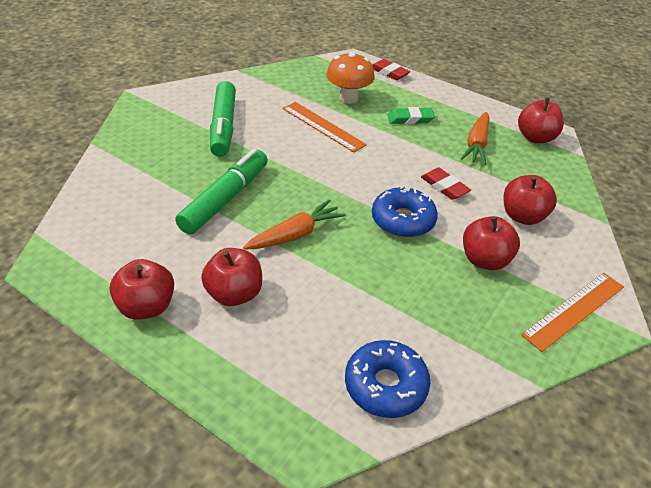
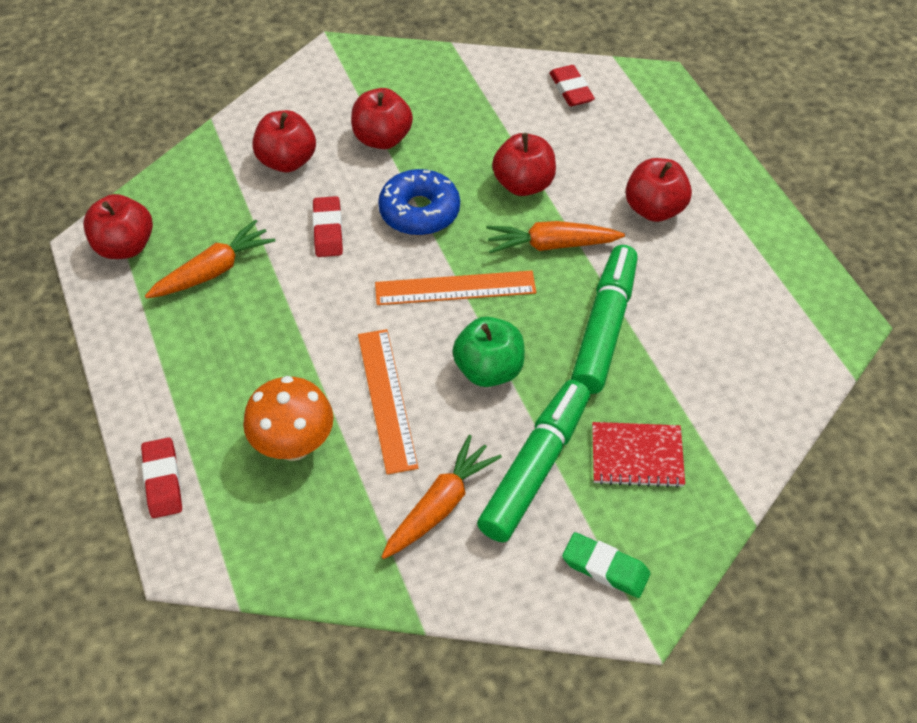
camera: 145 degrees left, 10 degrees up
(147, 307) = (746, 232): red apple -> red apple (523, 184)
(170, 147) = (637, 456): none -> red notebook
(225, 199) = (604, 327): green marker -> green marker turned 135 degrees clockwise
(260, 101) = (440, 505): none -> orange carrot
(280, 155) = (489, 370): none -> green apple
(385, 385) = (571, 90): blue donut -> red eraser
(410, 119) = (248, 355): green eraser -> green eraser (605, 568)
(574, 310) = (357, 71): orange ruler -> orange ruler (455, 288)

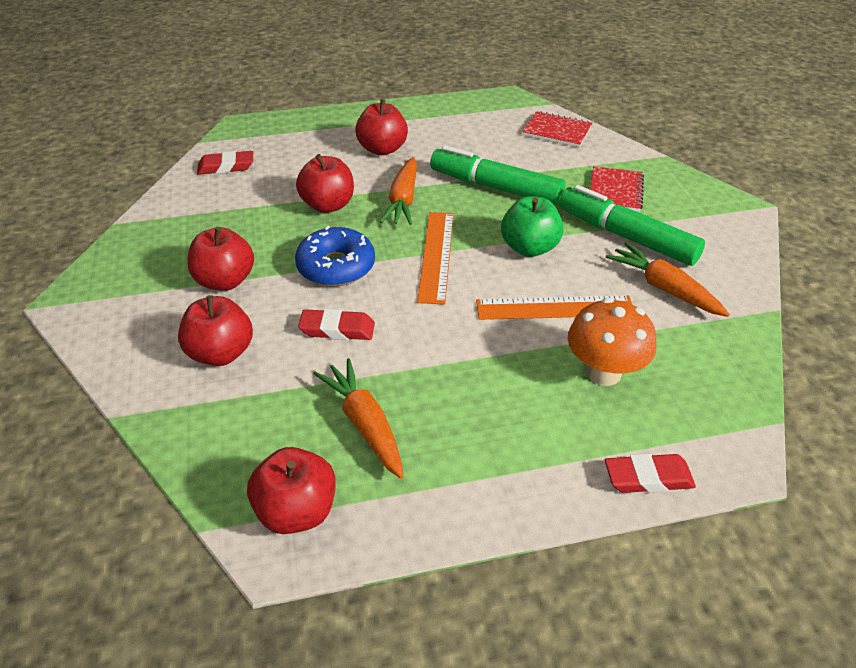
camera: 80 degrees left, 10 degrees down
(605, 568) = (710, 217): green eraser -> none
(771, 384) = (557, 131): none -> red notebook

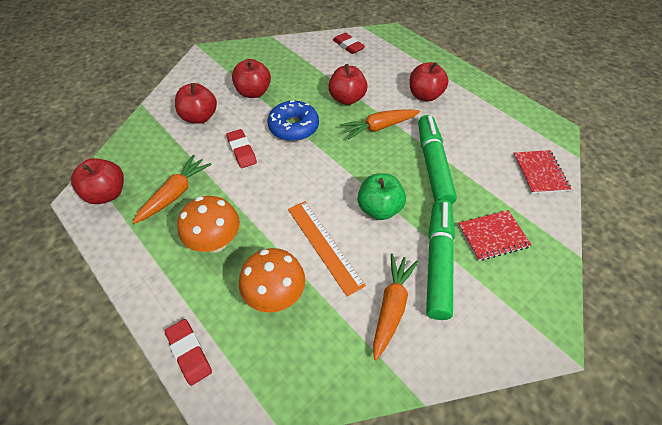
camera: 60 degrees right, 10 degrees up
(436, 256) = (335, 165): orange ruler -> none
(487, 404) = (215, 242): none -> orange mushroom

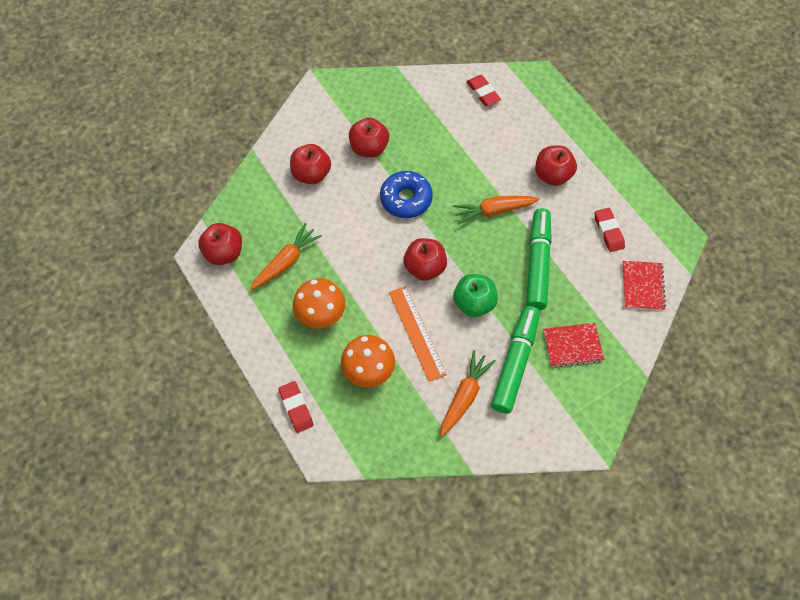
camera: 10 degrees right, 10 degrees up
(242, 151) = (351, 221): red eraser -> red eraser (608, 231)
(347, 99) = (467, 169): red apple -> red apple (425, 268)

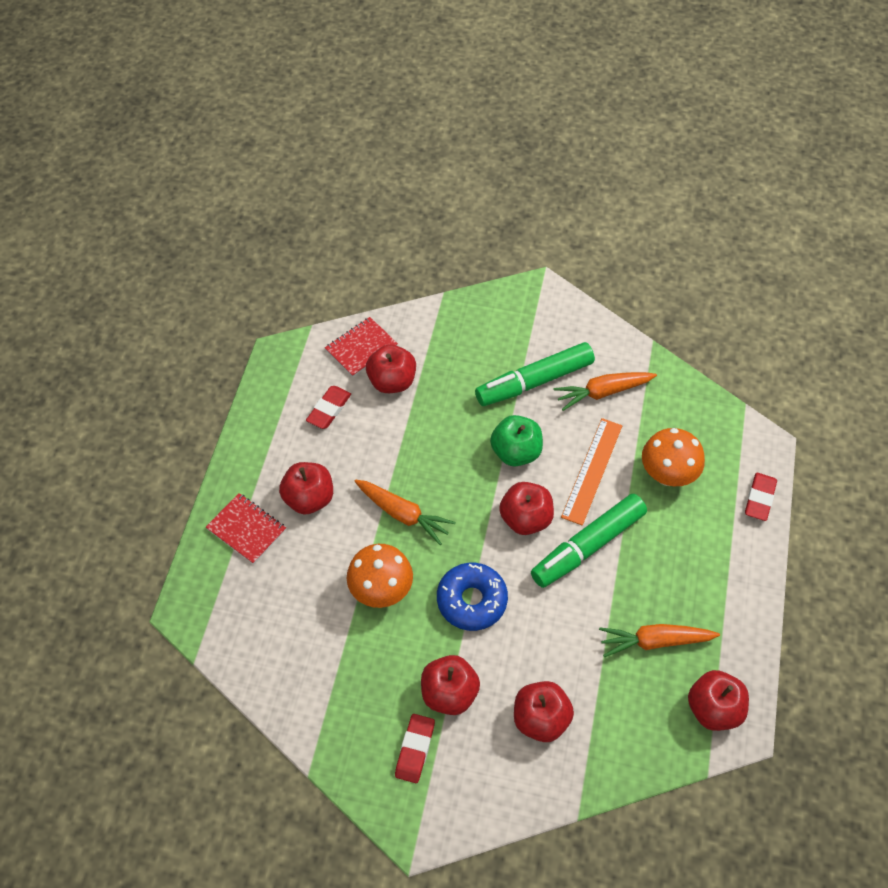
camera: 135 degrees left, 5 degrees down
(321, 316) = (667, 558): orange mushroom -> orange mushroom (381, 590)
(483, 93) = (261, 646): red eraser -> red eraser (415, 749)
(537, 263) = (422, 436): green marker -> green marker (588, 546)
(572, 345) = (473, 355): red notebook -> red notebook (246, 529)
(597, 282) = (392, 381): none -> red apple

